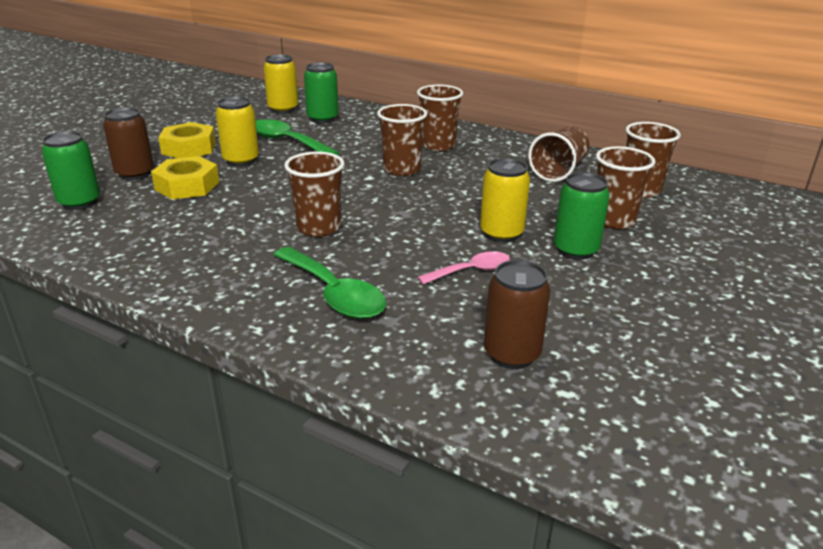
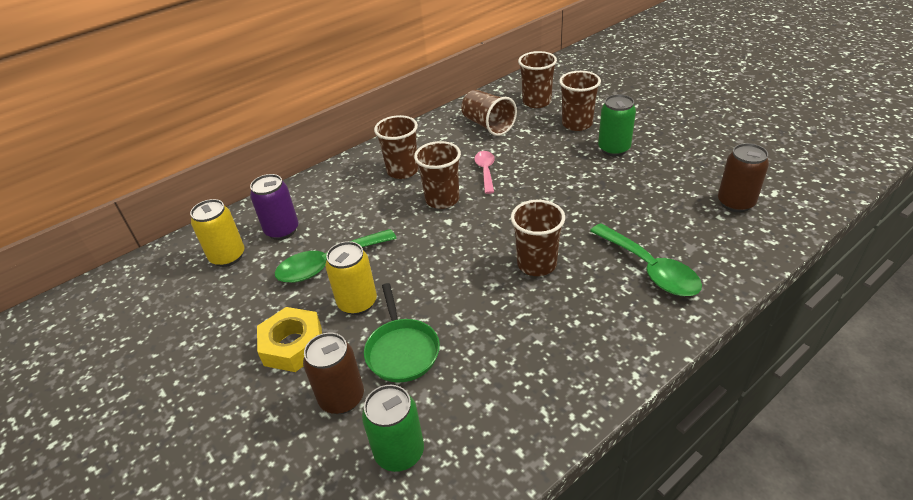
camera: 65 degrees left, 10 degrees up
(187, 186) = (402, 350): yellow nut -> green pan
(322, 119) = (282, 230): green can -> purple can
(334, 294) = (650, 269): green spoon -> green spoon turned 75 degrees clockwise
(471, 271) = (631, 198): pink spoon -> pink spoon (485, 171)
(501, 234) = (580, 173): yellow can -> none

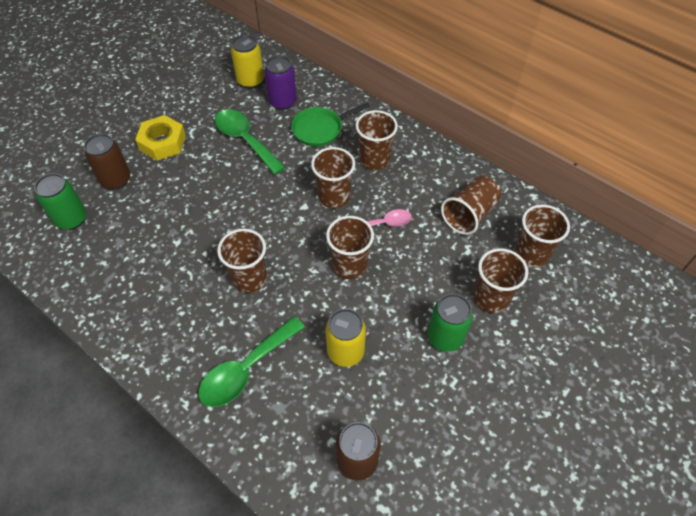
camera: 75 degrees right, 15 degrees up
(357, 303) = (203, 167): yellow can -> yellow can (345, 352)
(402, 350) = (155, 203): green pan -> green pan (320, 129)
(531, 195) = (349, 266): none -> brown cup

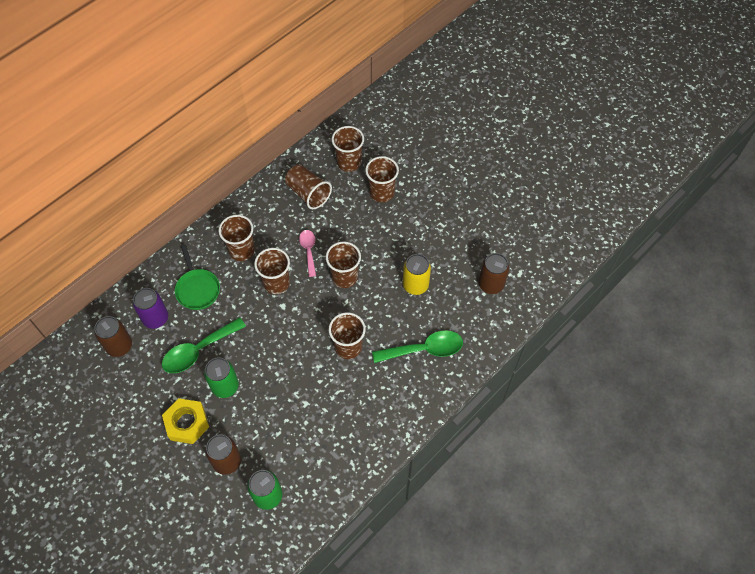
camera: 85 degrees left, 5 degrees up
(246, 370) = (424, 349): green spoon -> green spoon turned 60 degrees counterclockwise
(250, 81) = (119, 346): yellow can -> brown can
(445, 337) = (409, 224): green can -> green can (225, 386)

